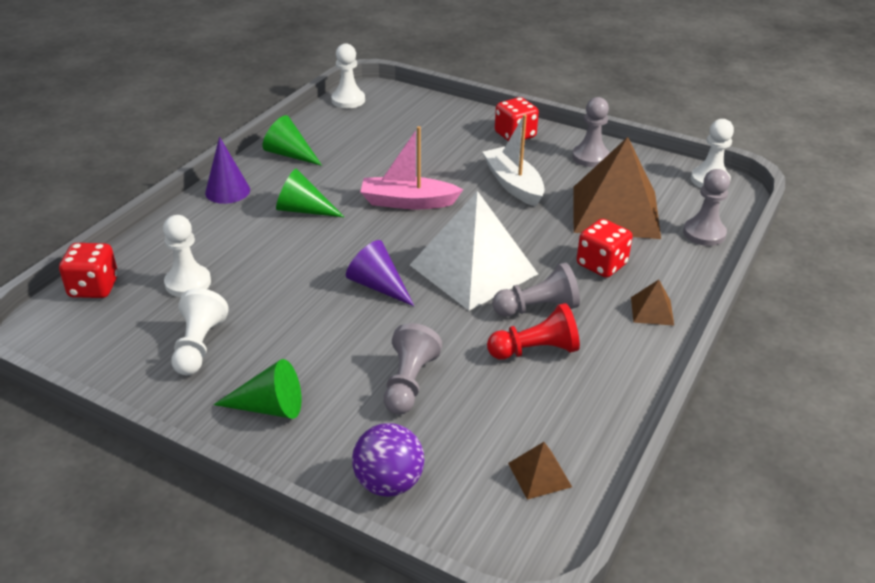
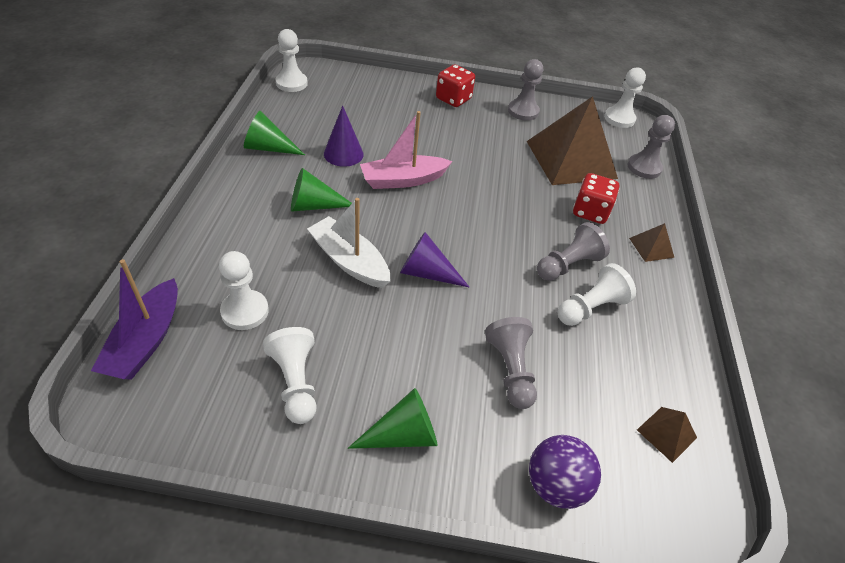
camera: 25 degrees left, 10 degrees up
(94, 288) = (146, 341): red dice -> purple boat
(227, 191) = (229, 198): purple cone -> purple cone (343, 154)
(473, 269) = (496, 237): white pyramid -> none
(513, 184) = (479, 147): white boat -> white boat (349, 261)
(535, 350) = (590, 308): red pawn -> white pawn

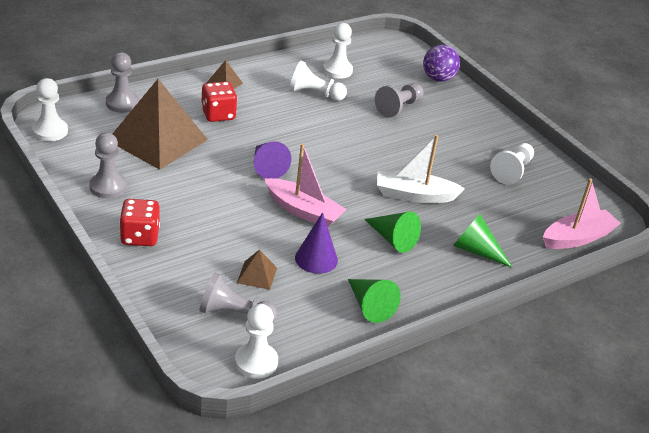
camera: 130 degrees left, 10 degrees down
(146, 341) = (577, 238): purple boat -> pink boat
(245, 311) = (508, 214): white pawn -> white pawn (337, 70)
(349, 261) = (414, 195): white boat -> white boat turned 90 degrees clockwise
(403, 434) = (482, 126): green cone -> green cone (476, 250)
(426, 273) = (377, 160): purple cone -> purple cone (267, 167)
(568, 265) = (289, 110): grey pawn -> grey pawn (234, 314)
(666, 434) = (366, 55): brown pyramid -> brown pyramid (257, 275)

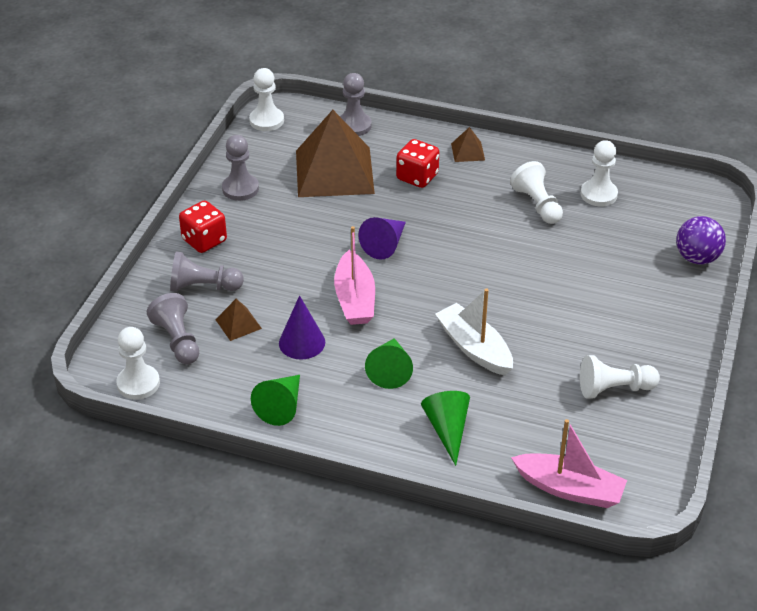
camera: 55 degrees right, 5 degrees up
(398, 107) = (601, 262): grey pawn -> grey pawn (203, 287)

